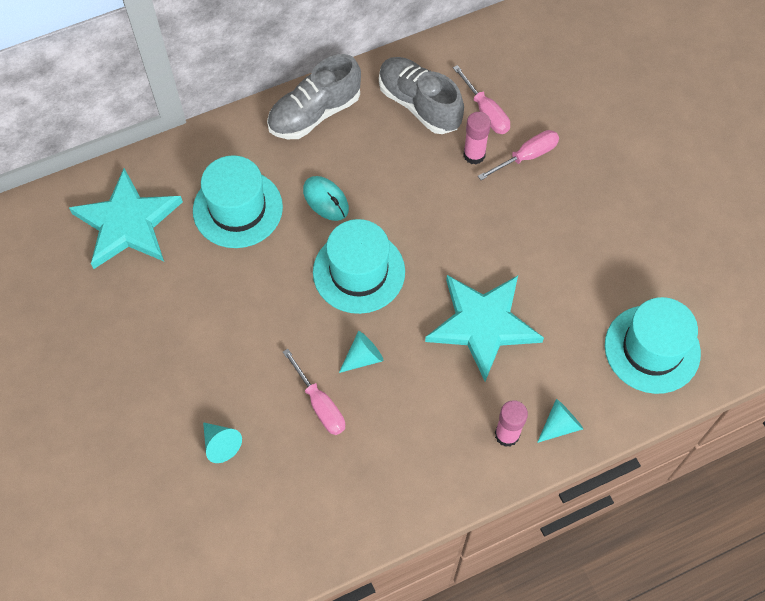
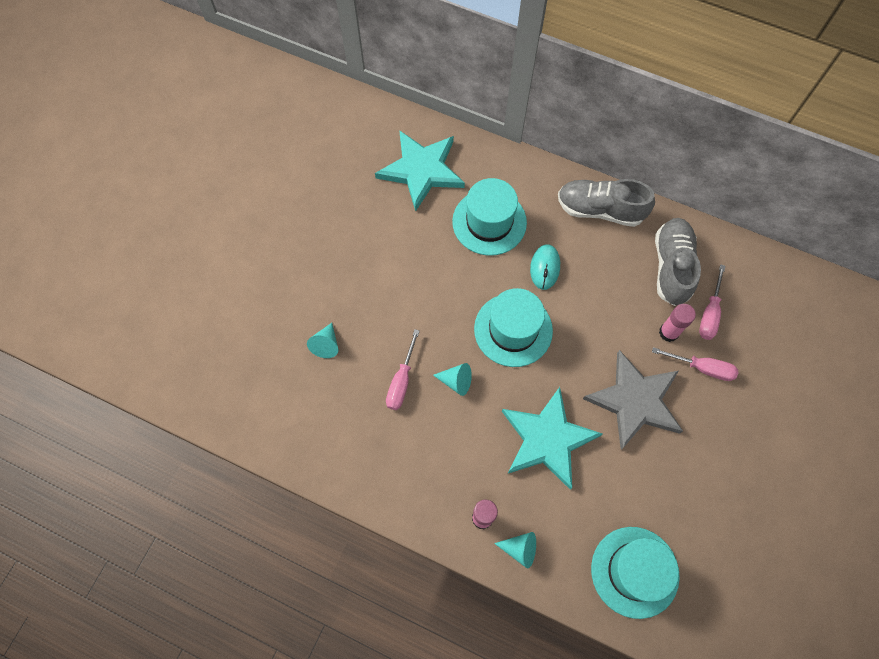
camera: 50 degrees right, 5 degrees up
(510, 229) = (635, 401): none -> grey star

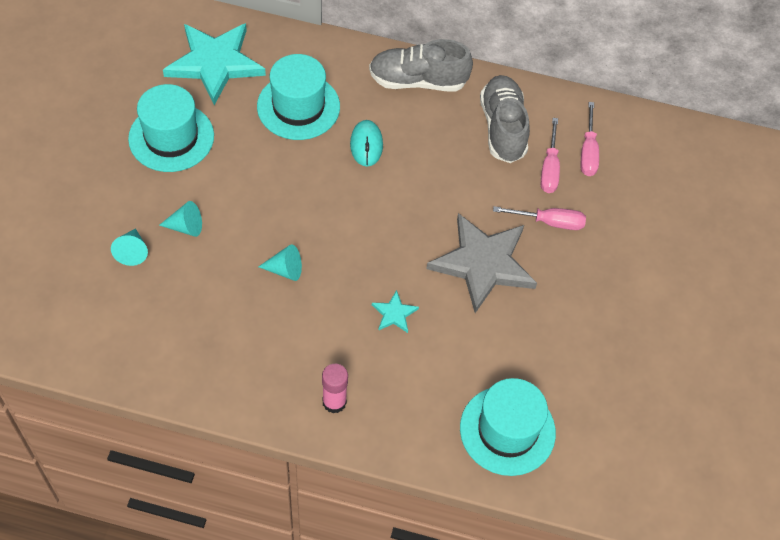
camera: 15 degrees left, 10 degrees down
(401, 381) = (224, 277): pink screwdriver -> pink screwdriver (588, 152)
(513, 330) = (340, 210): turquoise hat -> turquoise hat (171, 137)
(520, 549) = (380, 427): turquoise cone -> turquoise cone (186, 227)
(547, 439) = (394, 313): turquoise star -> turquoise star, size x0.42
(668, 332) = (509, 192): pink glue stick -> none

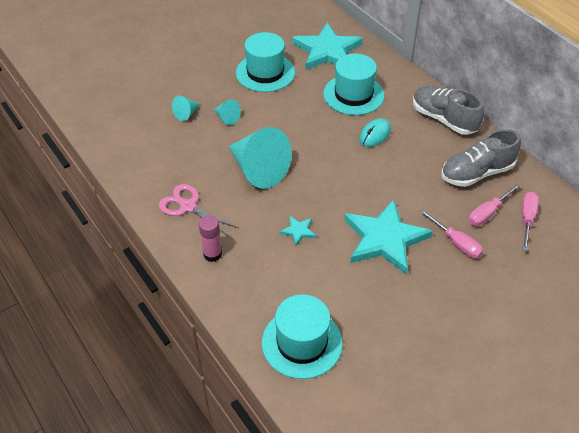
camera: 45 degrees right, 10 degrees down
(253, 366) = (188, 206): none -> pink scissors
(285, 270) = (258, 170): turquoise cone -> turquoise cone, size x2.23
(483, 264) = (384, 239): grey star -> turquoise star
(503, 128) = (476, 173): grey shoe -> grey shoe turned 150 degrees counterclockwise
(588, 152) = (527, 219): pink screwdriver -> pink screwdriver turned 150 degrees clockwise

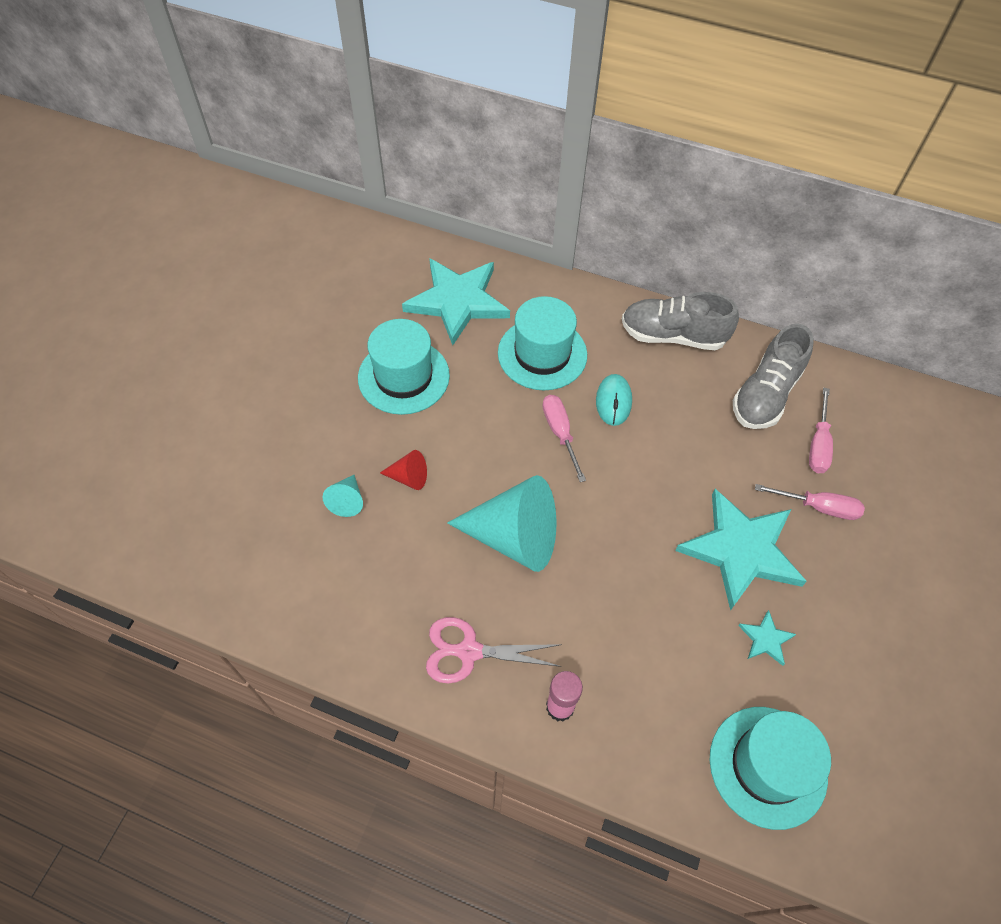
camera: 35 degrees left, 10 degrees up
(227, 118) = (409, 477): turquoise cone -> red cone
(298, 231) = (636, 602): turquoise star -> turquoise star (765, 639)
(527, 219) = (862, 429): pink screwdriver -> pink screwdriver (560, 433)

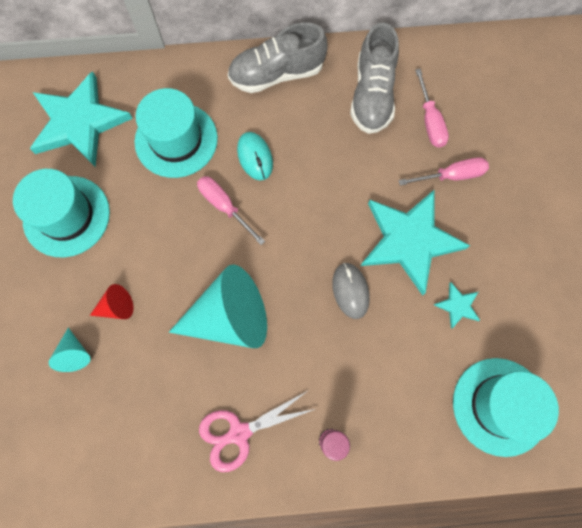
camera: 25 degrees left, 15 degrees up
(653, 570) = (350, 291): none -> grey mouse

